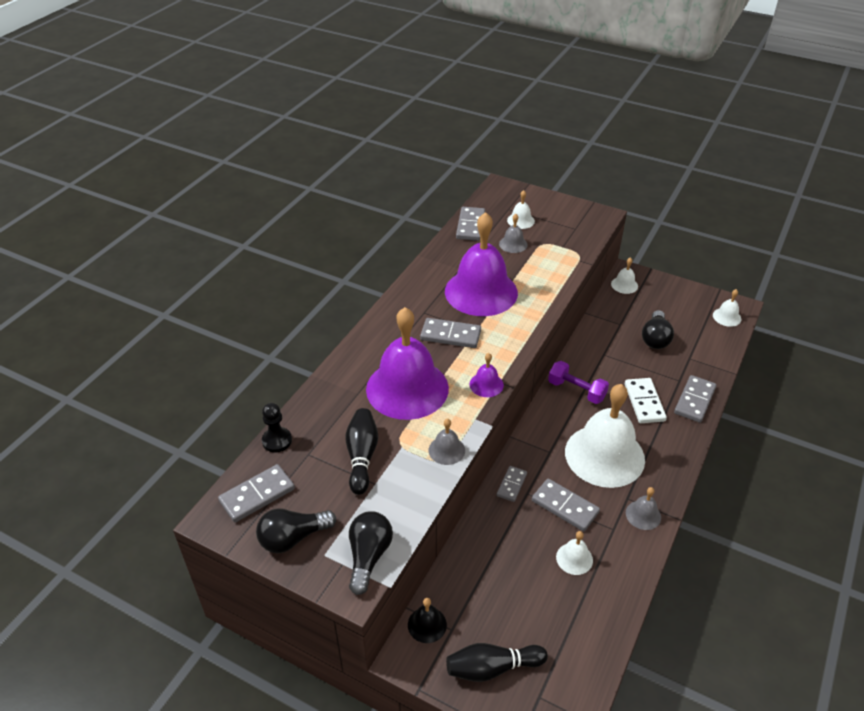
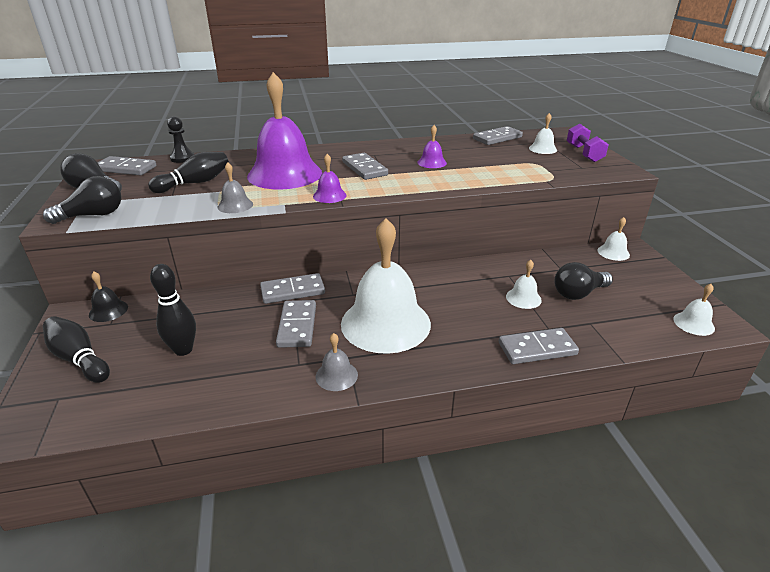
camera: 50 degrees right, 10 degrees down
(481, 292) = (432, 162): purple bell -> purple bell, size x0.42
(511, 485) = (292, 291): grey domino -> grey domino, size x1.56
(513, 244) = (509, 155): grey bell -> none
(538, 591) = (183, 350): none -> black bowling pin
(574, 558) = (239, 355): white bell -> white bell (523, 298)
(576, 390) = (443, 279): purple dumbbell -> purple dumbbell (584, 153)
(644, 402) = (485, 319): white domino -> none

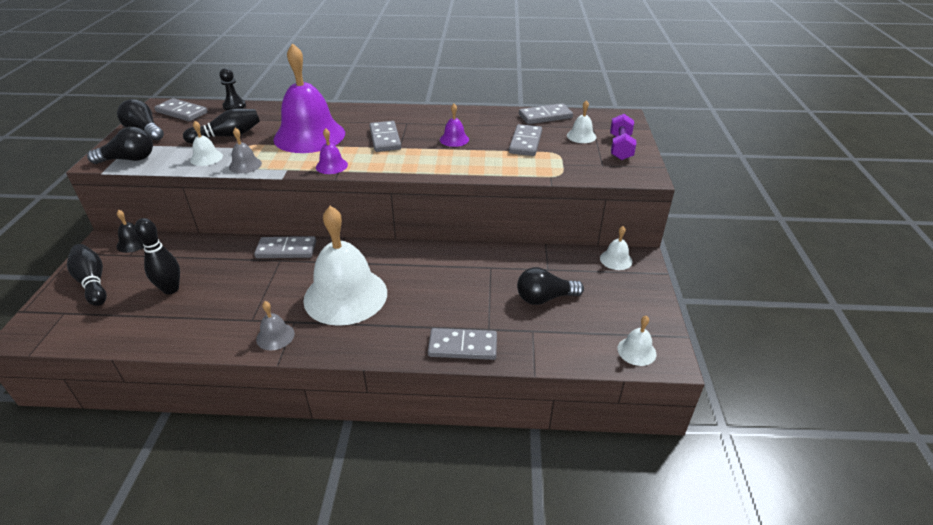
camera: 15 degrees right, 5 degrees up
(297, 326) = (271, 284): grey domino -> grey domino (525, 142)
(523, 298) = (487, 293): white bell -> white bell (206, 158)

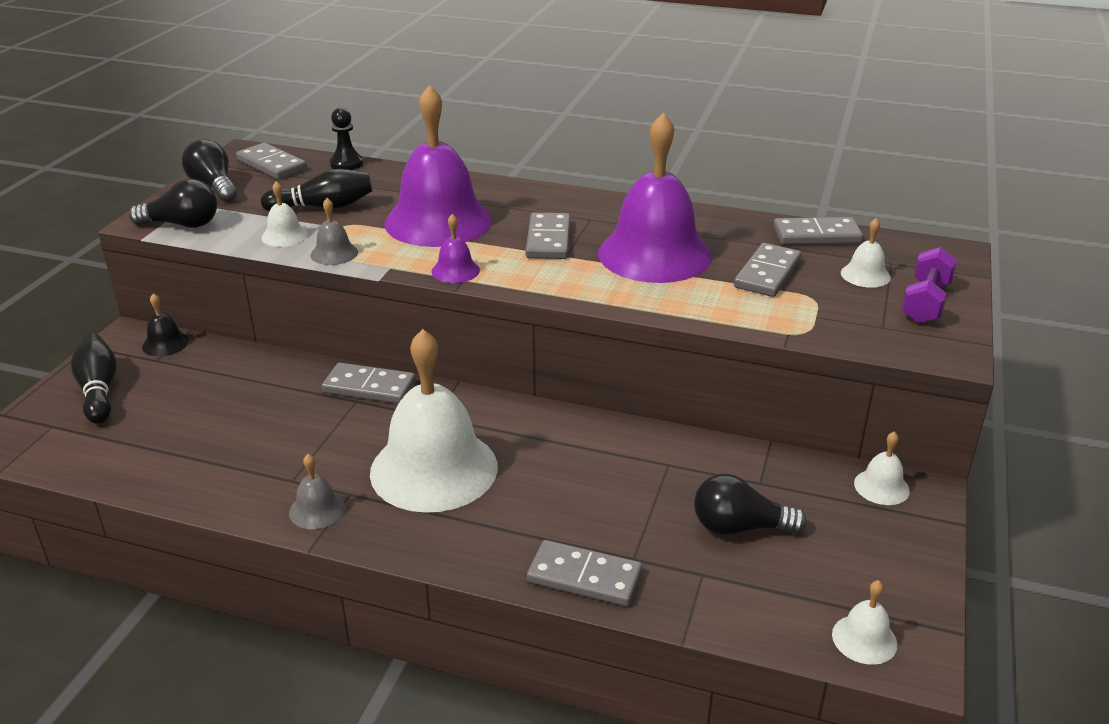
camera: 15 degrees right, 5 degrees down
(171, 289) = (196, 417): black bowling pin -> none
(454, 139) = (654, 254): purple bell -> purple bell, size x2.41

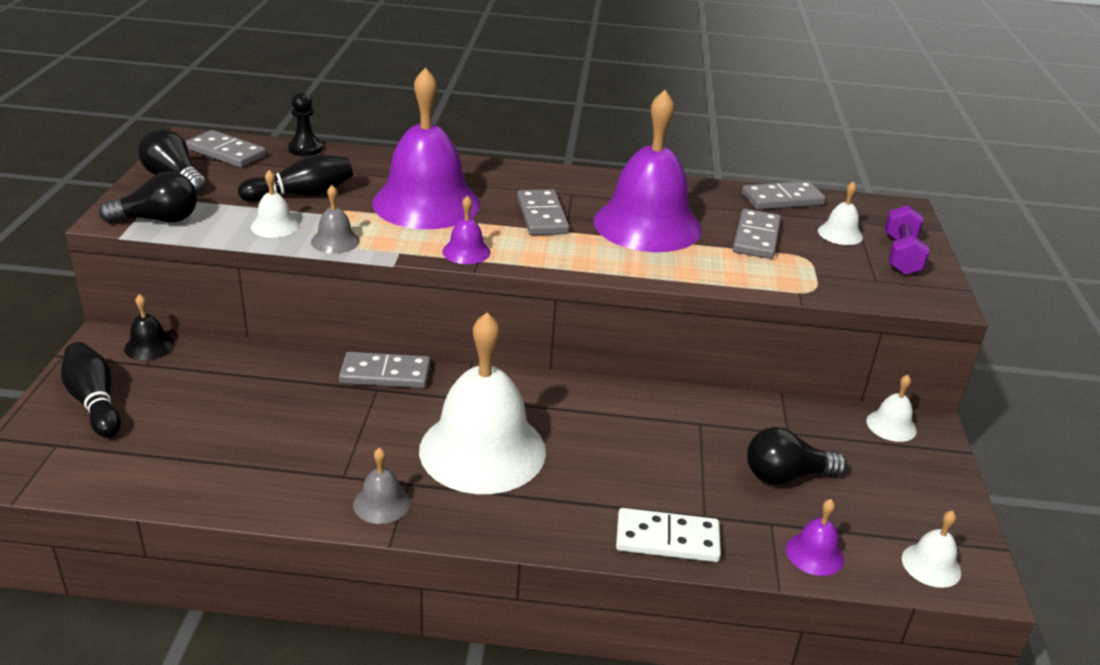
camera: 15 degrees left, 0 degrees up
(584, 577) = (667, 539): grey domino -> white domino
(737, 611) = (814, 554): none -> purple bell

